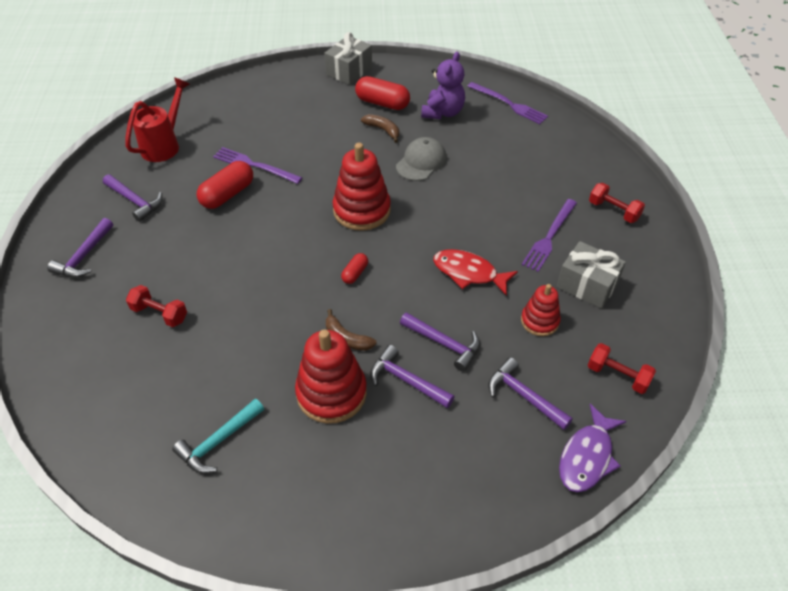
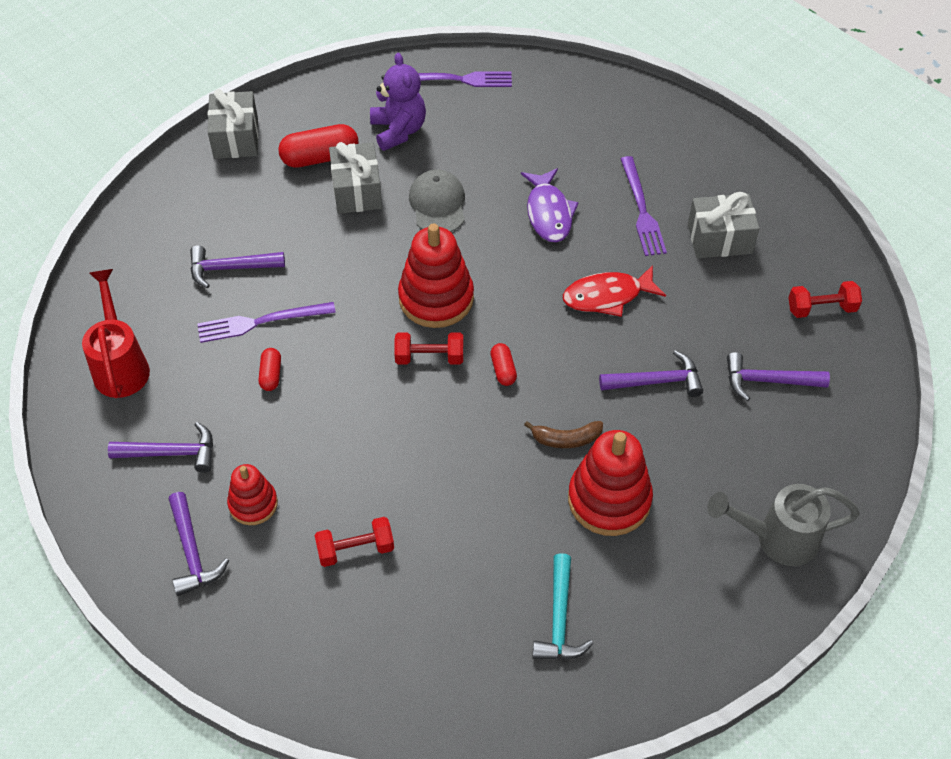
camera: 40 degrees left, 5 degrees up
(227, 194) = (271, 375): red capsule -> red capsule, size x0.53
(383, 130) = (357, 191): brown banana -> grey gift
(406, 380) = (660, 439): purple hammer -> purple hammer (231, 268)
(414, 504) = (776, 539): none -> grey watering can
(539, 321) = (714, 301): red stacking toy -> red stacking toy (253, 504)
(587, 457) = (863, 397): purple fish -> purple fish (549, 213)
(613, 211) = (671, 145): red dumbbell -> red dumbbell (429, 357)

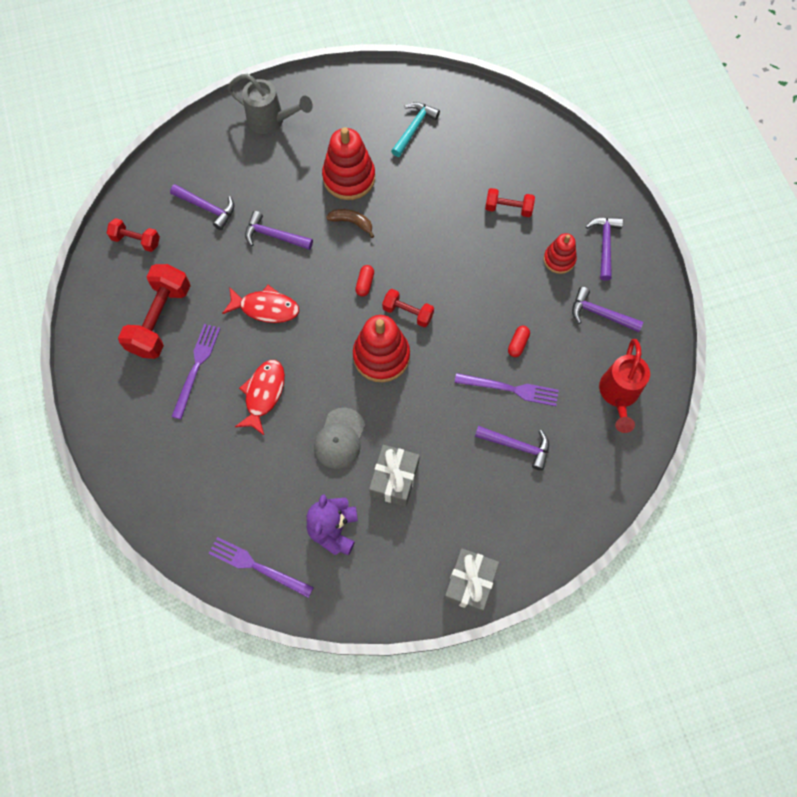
camera: 155 degrees left, 15 degrees up
(320, 158) = (409, 528): red capsule -> none
(549, 213) = (263, 394): purple fish -> red fish
(719, 239) = (160, 320): grey gift -> red dumbbell

